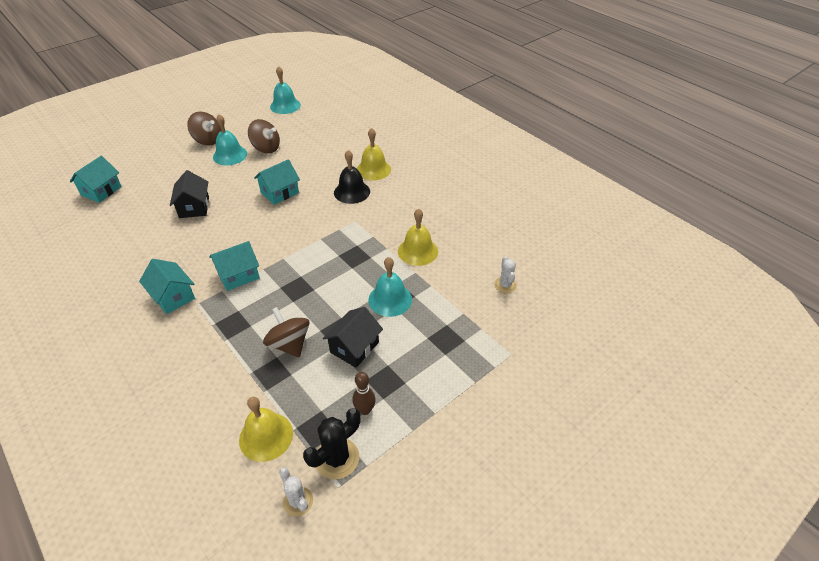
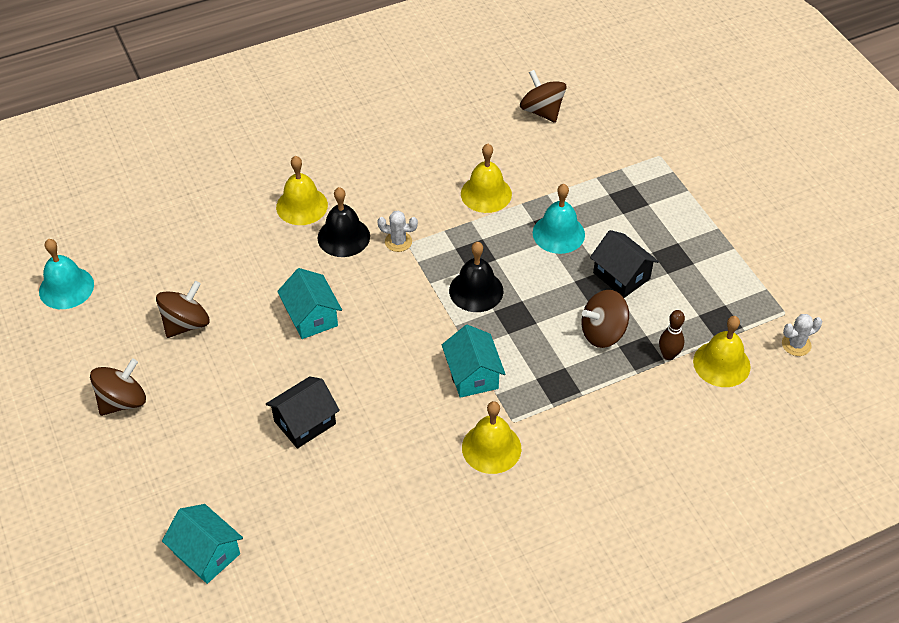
camera: 75 degrees left, 5 degrees up
(173, 296) = (491, 448): turquoise house -> yellow bell
(194, 207) = (305, 422): black house -> black house turned 45 degrees counterclockwise
(230, 155) = (183, 372): turquoise bell -> none
(318, 263) = (476, 290): none -> black bell
(337, 458) = (755, 310): black cactus -> none
(365, 410) = (704, 280): brown bowling pin -> brown bowling pin (668, 355)
(505, 285) = (564, 134): white cactus -> white cactus (398, 241)
(524, 267) = (542, 111): none -> brown spinning top

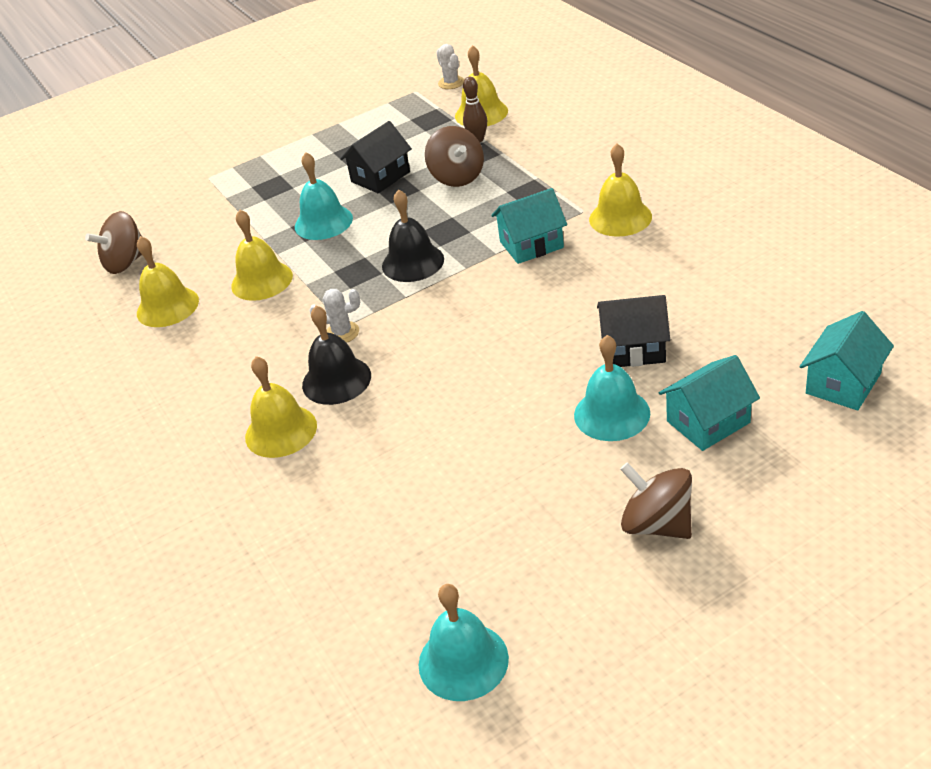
camera: 90 degrees left, 10 degrees down
(186, 324) = (508, 494): brown spinning top -> none
(238, 395) = (612, 414): none -> turquoise bell
(305, 422) = (633, 349): black house -> black house turned 45 degrees counterclockwise
(311, 317) = (473, 379): turquoise house -> turquoise house (708, 422)
(398, 241) = (342, 333): white cactus -> white cactus turned 75 degrees clockwise
(472, 139) = (167, 306): none -> yellow bell

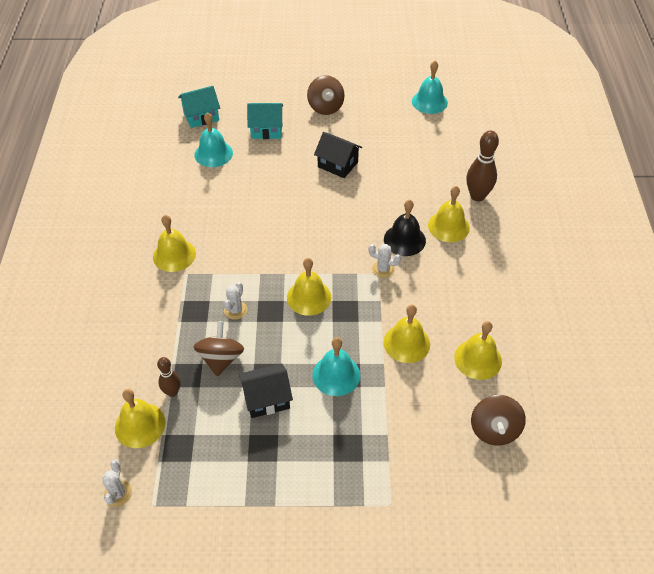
camera: 155 degrees left, 10 degrees up
(126, 262) = (494, 430): brown spinning top -> brown spinning top turned 105 degrees clockwise
(257, 503) = (477, 196): none -> brown bowling pin
(413, 262) = (309, 297): black bell -> yellow bell
(486, 213) = (235, 310): none -> white cactus
(531, 244) = (236, 267): turquoise house -> none
(612, 414) = (298, 153): turquoise bell -> turquoise bell (213, 154)
(633, 349) = (257, 175): black house -> black house (337, 164)

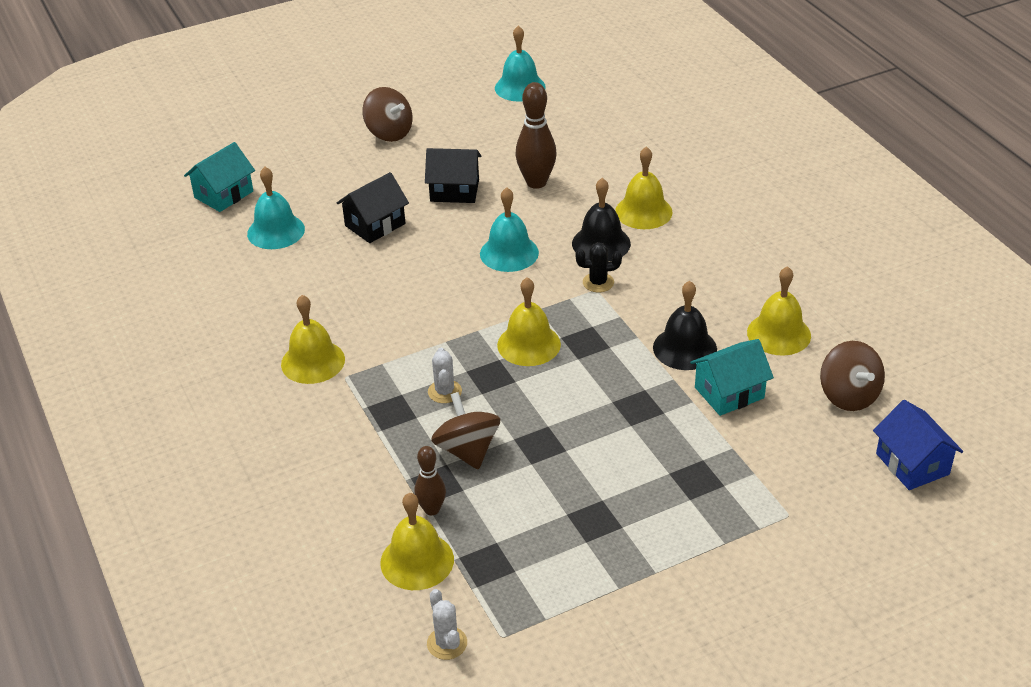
camera: 25 degrees left, 10 degrees down
(266, 130) = (328, 182): turquoise house -> turquoise house (729, 392)
(266, 398) = (559, 469): black house -> black house (375, 225)
(336, 375) = (625, 412): turquoise bell -> turquoise bell (509, 253)
(383, 269) = (598, 282): white cactus -> black cactus
(406, 343) = (685, 348): yellow bell -> black bell
(477, 196) = (654, 169): brown bowling pin -> brown bowling pin (536, 182)
(503, 506) = (912, 464): none -> blue house

